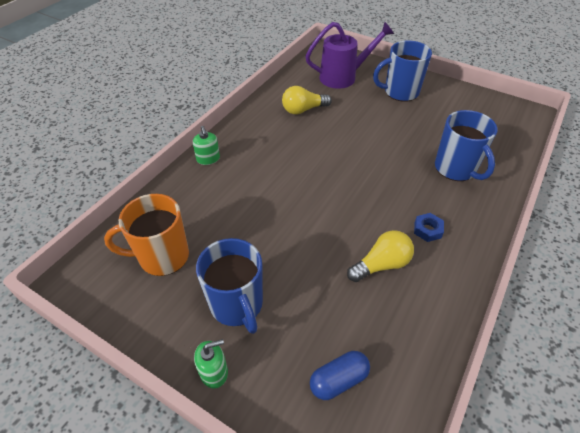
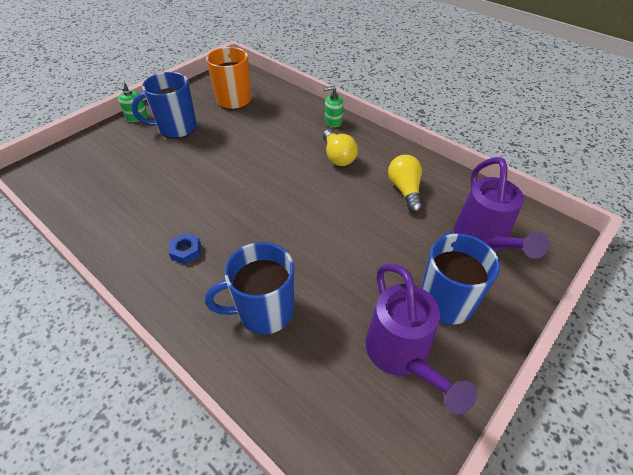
camera: 100 degrees right, 0 degrees up
(338, 380) = (93, 165): blue capsule -> none
(381, 265) = (166, 207): yellow light bulb -> yellow light bulb (338, 156)
(448, 107) = (401, 355): none -> purple watering can

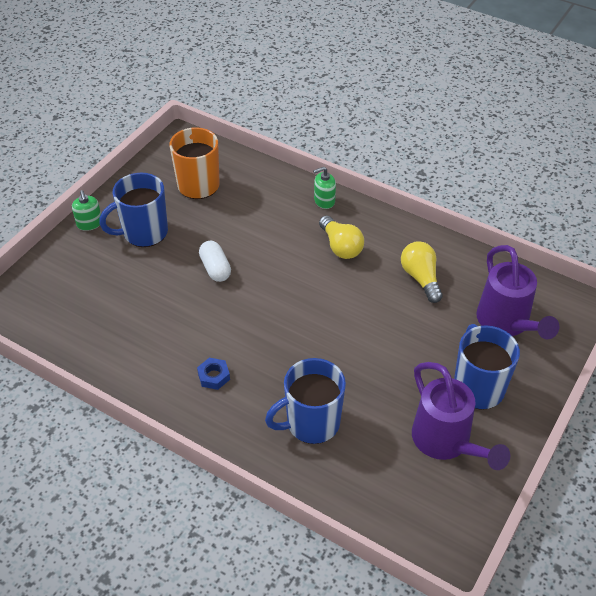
camera: 10 degrees left, 0 degrees up
(223, 161) = (215, 268): none -> white capsule

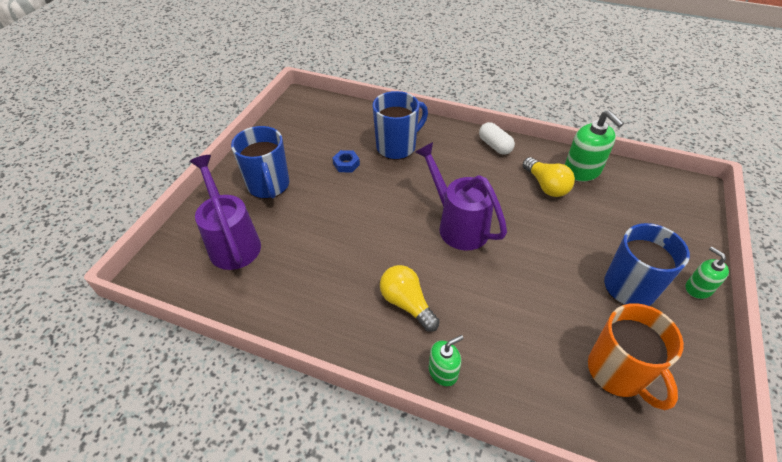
camera: 170 degrees right, 0 degrees up
(100, 350) = (582, 171): none -> green soap dispenser
(213, 376) = (482, 165): blue nut -> blue nut (346, 164)
(215, 268) = (530, 256): white capsule -> white capsule (495, 146)
(421, 278) = (315, 277): yellow light bulb -> yellow light bulb (546, 186)
(446, 442) = (297, 148): purple watering can -> purple watering can (458, 225)

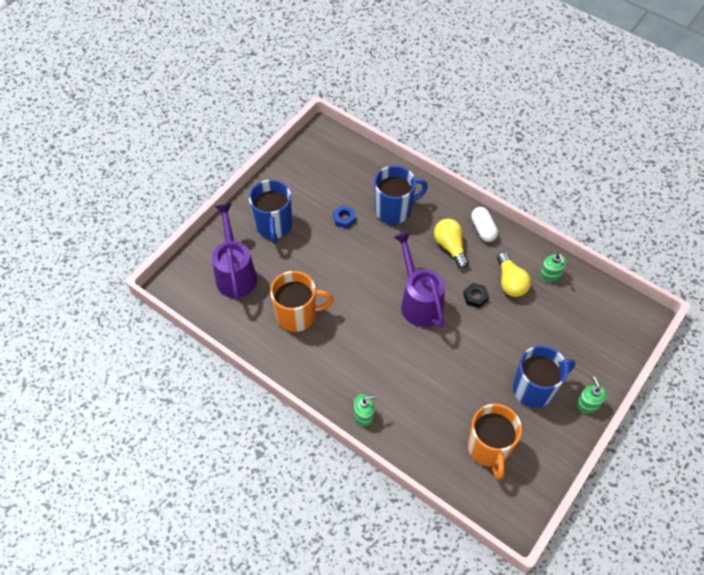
camera: 15 degrees right, 10 degrees up
(320, 271) = (297, 315): none -> orange mug
(407, 304) = (355, 358): yellow light bulb -> yellow light bulb (450, 247)
(517, 207) = (475, 297): none -> black nut
(582, 171) = (550, 274): green soap dispenser -> green soap dispenser, size x0.59

